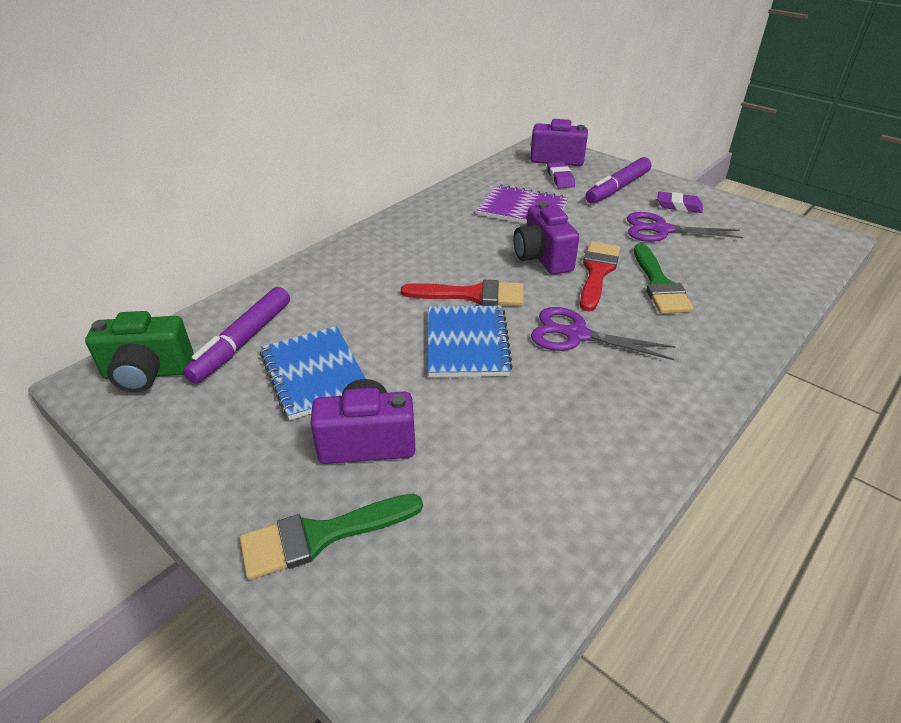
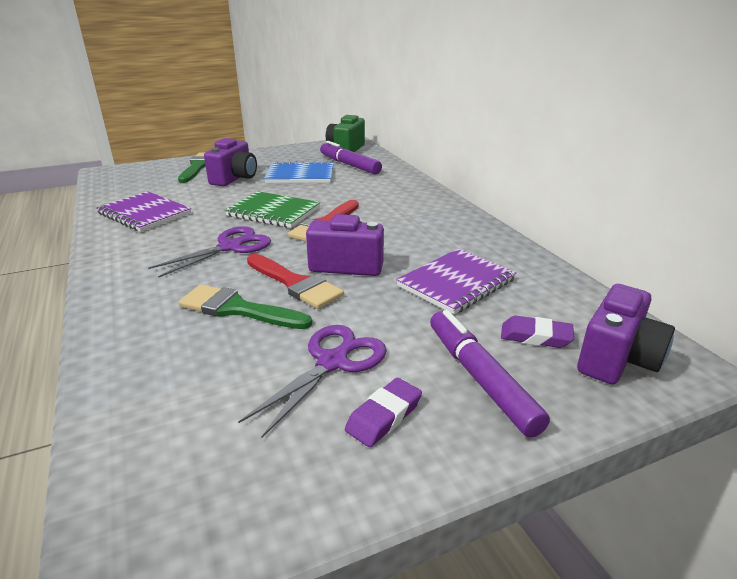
camera: 115 degrees right, 10 degrees down
(467, 343) = (273, 212): blue notebook -> green notebook
(567, 463) = (144, 213): none -> purple notebook

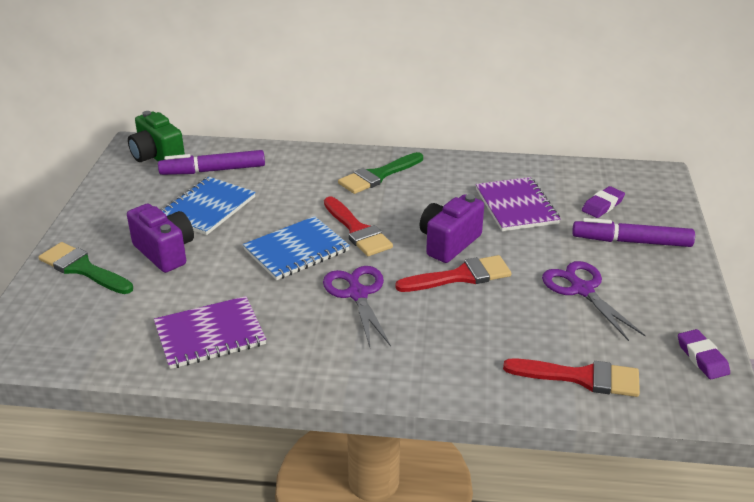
camera: 60 degrees left, 5 degrees up
(149, 402) = (581, 377): none -> red brush
(238, 309) = (481, 314): green brush -> green brush (378, 175)
(273, 212) = (296, 250): green notebook -> blue notebook
(384, 416) = (647, 287): purple eraser -> purple eraser (702, 358)
(617, 359) = (641, 190): purple camera -> none

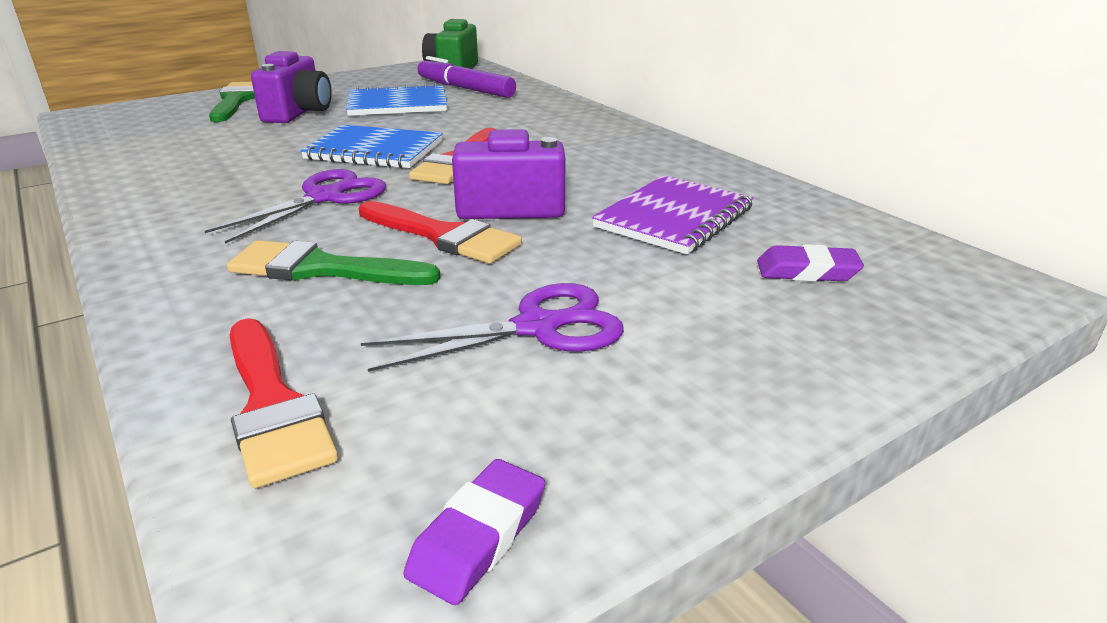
camera: 50 degrees right, 5 degrees down
(210, 335) = (170, 164): purple notebook -> none
(378, 175) = (588, 138): green brush -> green brush (322, 269)
(582, 290) = (537, 327): purple scissors -> purple scissors turned 45 degrees clockwise
(631, 241) = (753, 326): purple marker -> none

